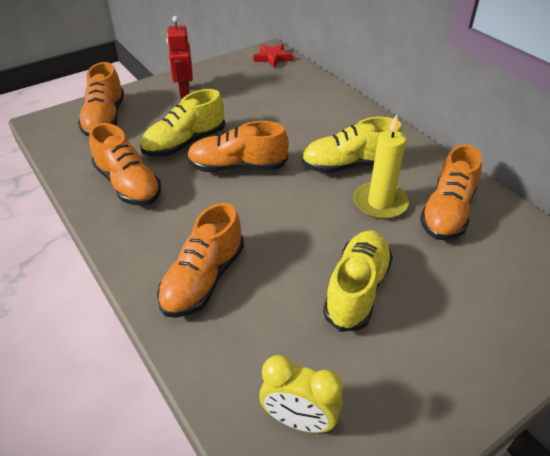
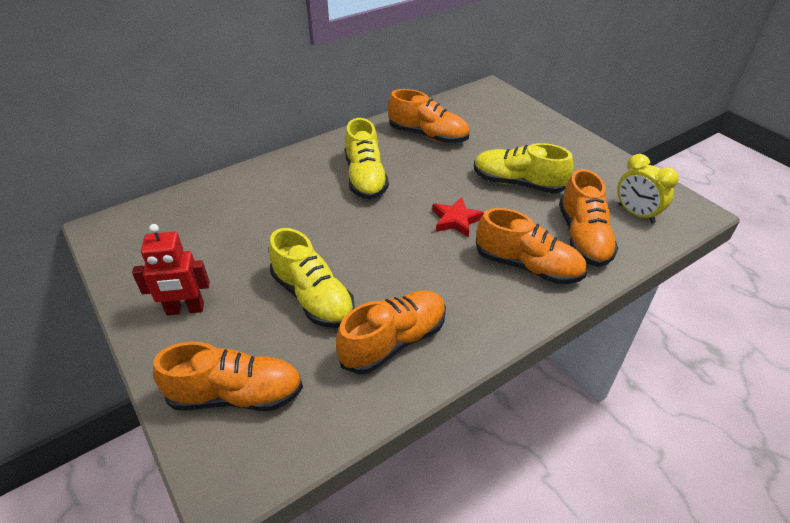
camera: 90 degrees left, 0 degrees up
(238, 167) = (364, 250): orange shoe -> orange shoe (583, 237)
(272, 58) = (124, 226): red star -> red star (456, 220)
(299, 420) = (636, 214): yellow clock -> yellow clock turned 120 degrees clockwise
(380, 203) = (418, 165): yellow candle -> none

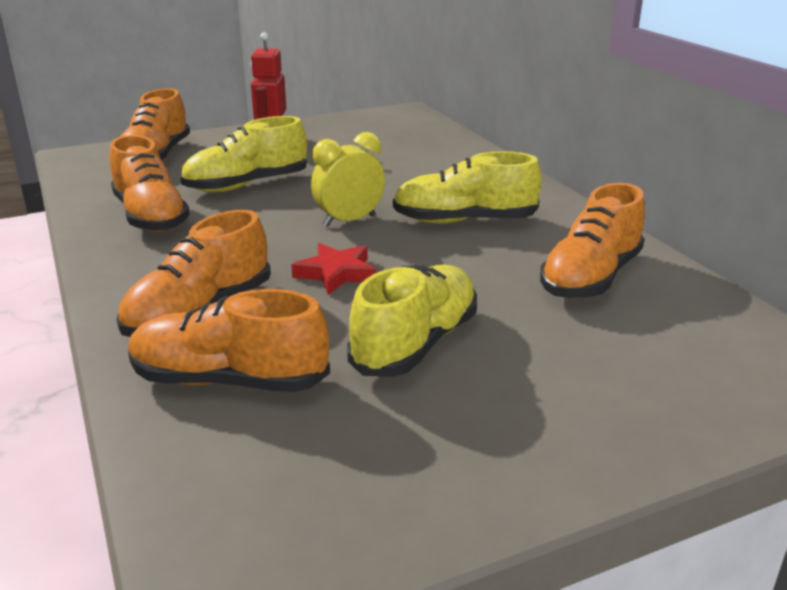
camera: 100 degrees right, 15 degrees down
(636, 214) = (258, 472): yellow clock -> yellow clock (349, 221)

